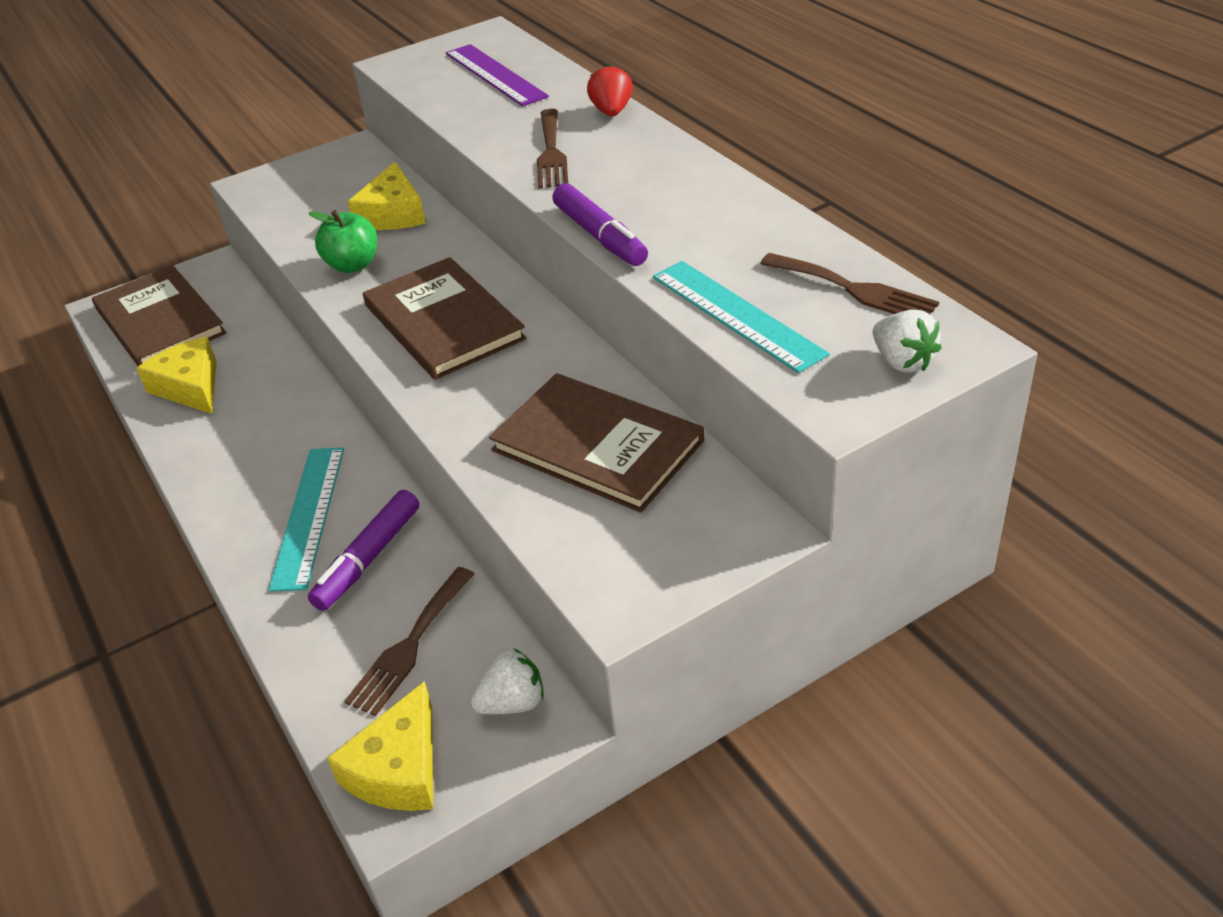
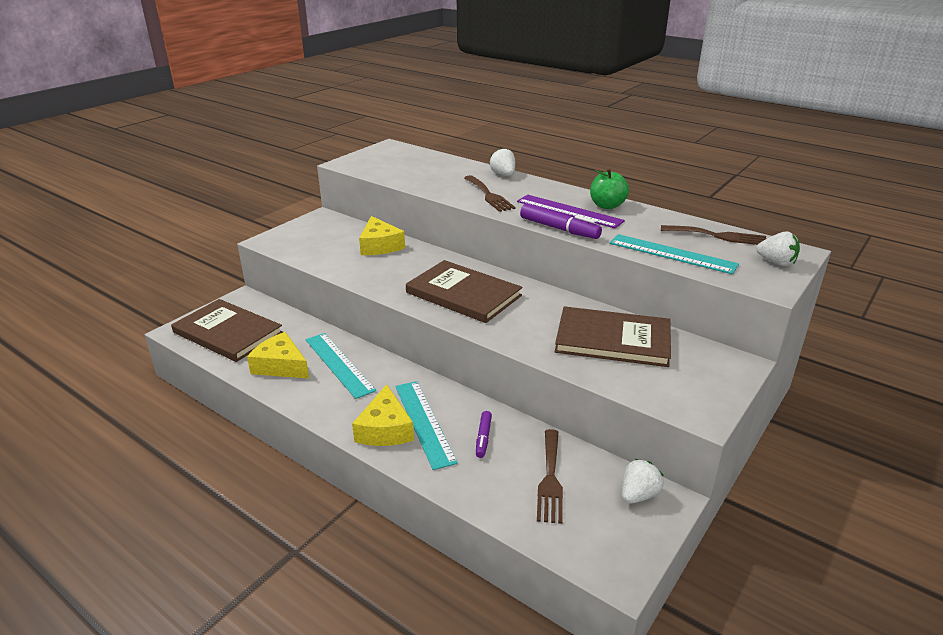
camera: 25 degrees left, 10 degrees down
(263, 399) = (339, 364): none -> turquoise ruler
(353, 265) = (378, 273): green apple -> green apple (607, 206)
(368, 559) = (483, 438): purple marker -> purple marker, size x0.59
(398, 769) = (602, 549): yellow cheese -> yellow cheese (385, 429)
(495, 75) = (415, 164): purple ruler -> purple ruler (569, 211)
(611, 112) = (503, 175): red strawberry -> white strawberry

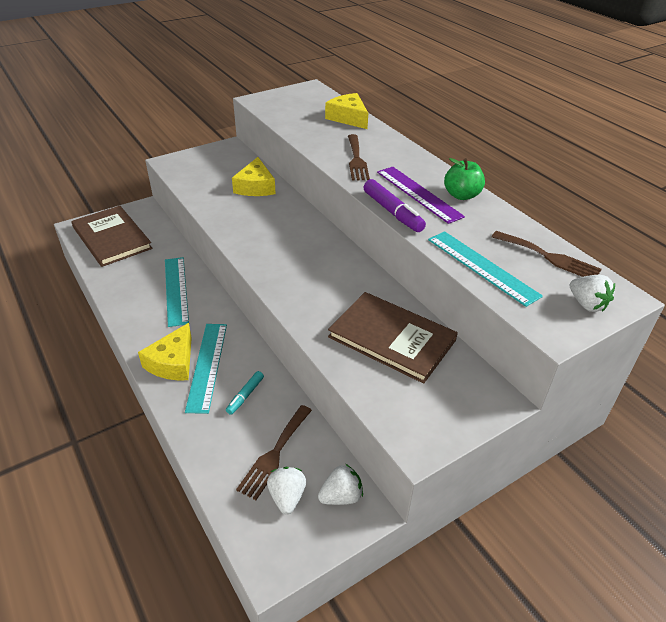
camera: 20 degrees right, 10 degrees up
(281, 366) = (131, 279): yellow cheese -> yellow cheese (348, 118)
(463, 294) = (291, 254): brown book -> none
(483, 438) = (245, 395): purple marker -> turquoise marker
(503, 175) = (388, 139): white strawberry -> white strawberry (287, 497)

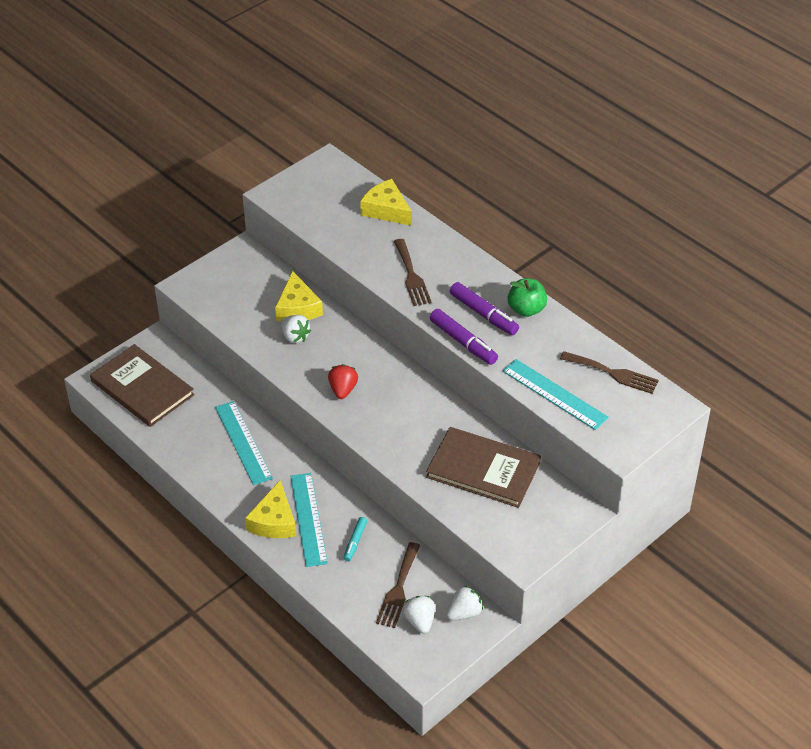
camera: 10 degrees left, 5 degrees up
(271, 250) = (343, 390): none -> red strawberry
(418, 194) = (483, 314): purple ruler -> purple marker
(587, 304) = (645, 419): white strawberry -> white strawberry (294, 337)

